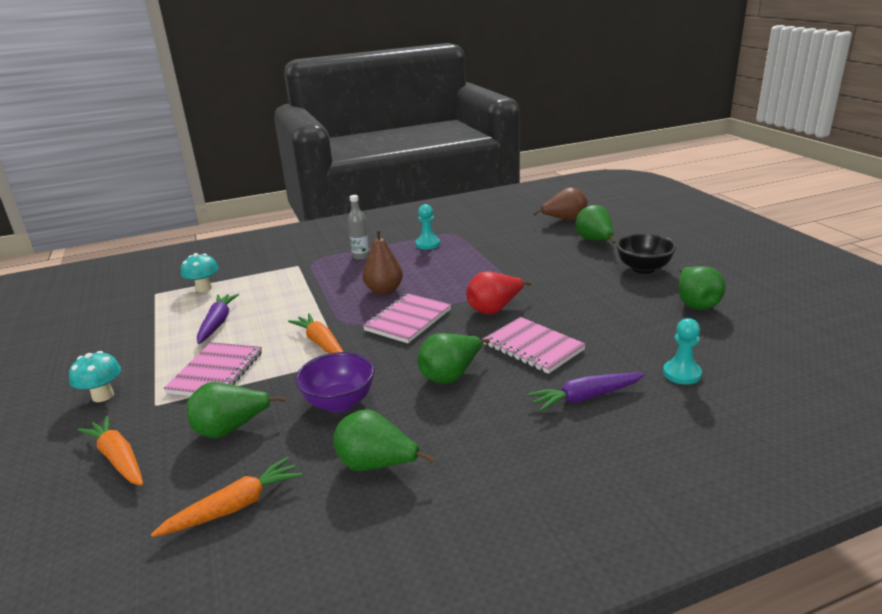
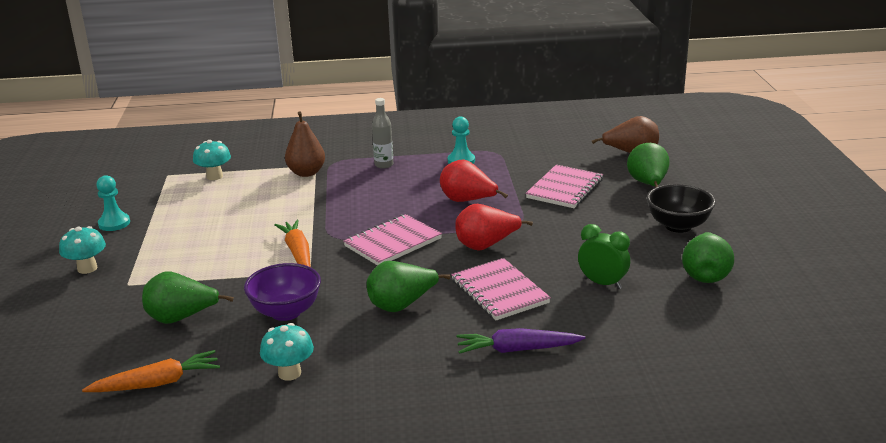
camera: 15 degrees right, 0 degrees up
(118, 458) = (81, 325): orange carrot -> none
(216, 372) = (190, 264): pink notebook -> pink notebook (565, 189)
(217, 323) = (212, 215): purple carrot -> none
(376, 465) = (289, 373): green pear -> turquoise mushroom
(384, 290) = (386, 207): brown pear -> brown pear (306, 173)
(454, 275) = (468, 201): none -> red pear
(617, 325) = (602, 283): none -> green clock
(681, 374) = (631, 345): turquoise pawn -> turquoise pawn (114, 223)

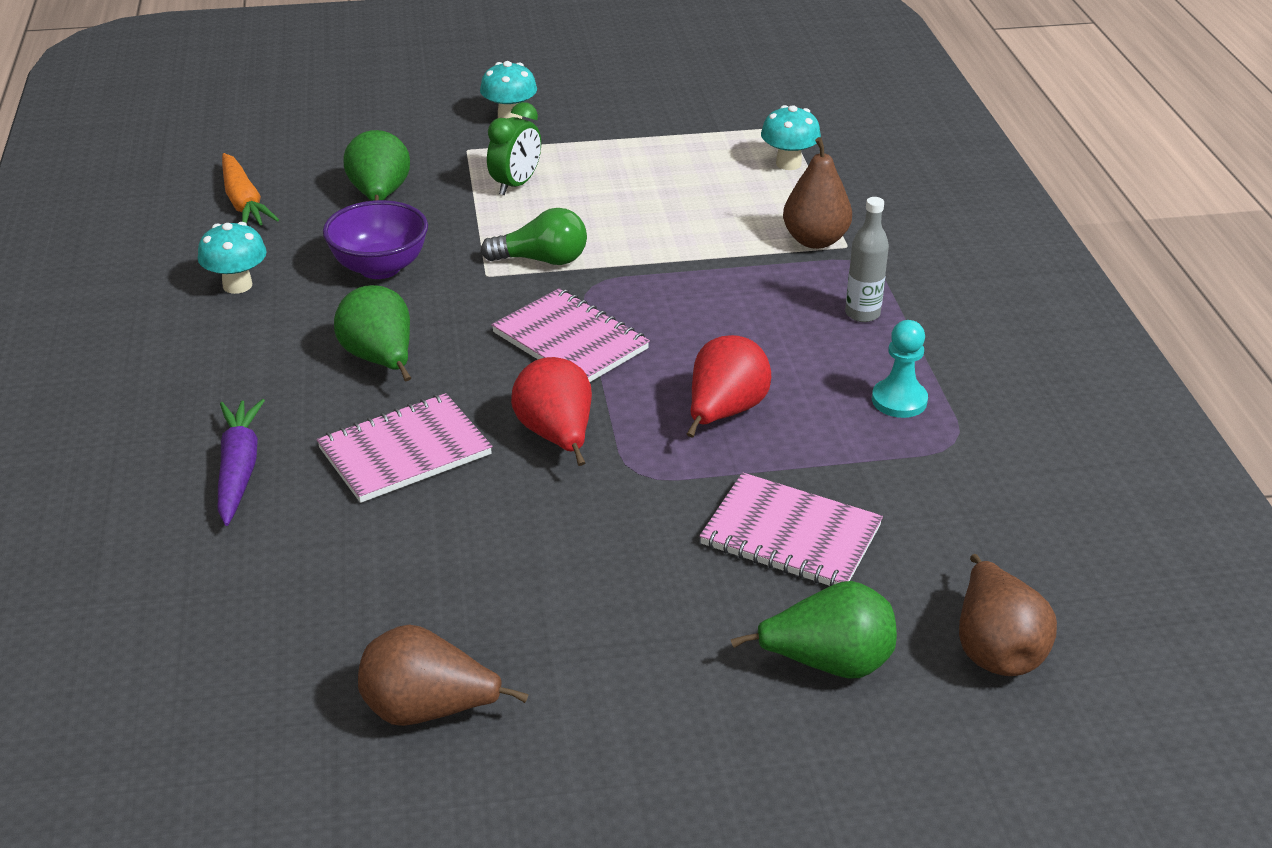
camera: 85 degrees right, 10 degrees up
(114, 223) = (630, 114): turquoise pawn -> none
(298, 252) = (542, 260): orange carrot -> green light bulb
(602, 283) = (414, 568): green clock -> green clock (516, 185)
(678, 226) = (631, 692): black bowl -> none
(705, 275) = (428, 710): green pear -> brown pear

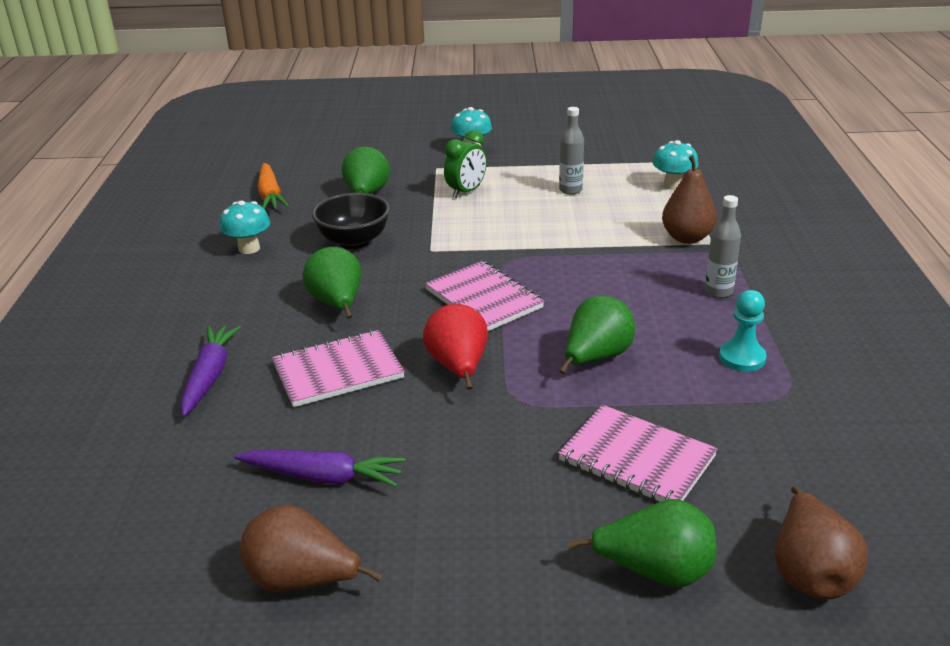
camera: 10 degrees right, 5 degrees down
(380, 268) = (354, 241): purple bowl -> black bowl
(421, 587) = (323, 477): none -> purple carrot
(542, 260) = (474, 242): green light bulb -> none
(655, 176) = (570, 190): none -> grey bottle
(724, 412) = (595, 358): red pear -> green pear

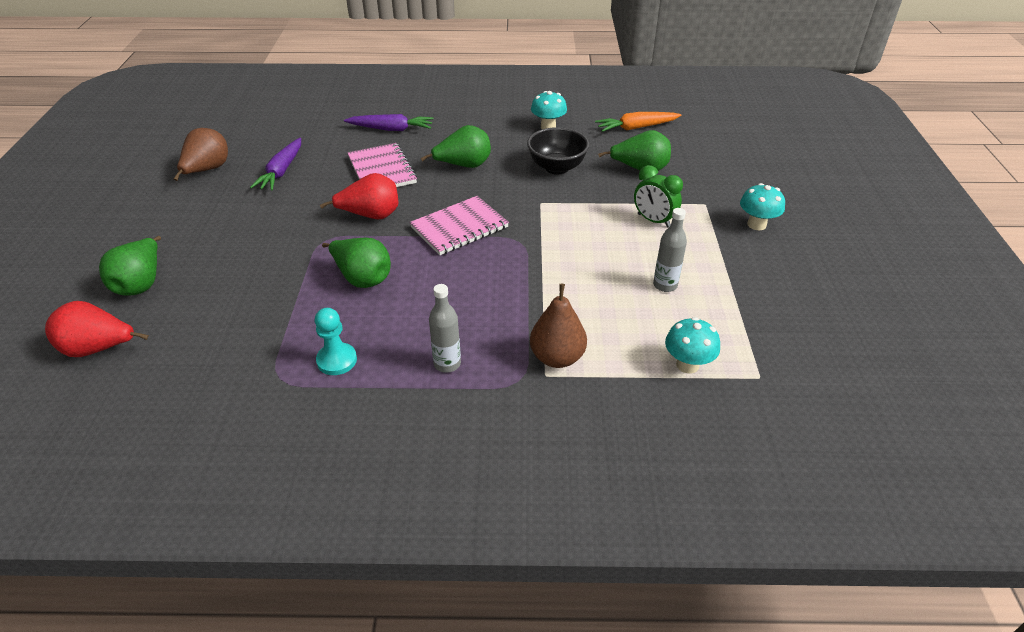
camera: 90 degrees right, 10 degrees up
(636, 459) = (240, 287): pink notebook -> none
(810, 572) = (99, 349): brown pear -> red pear

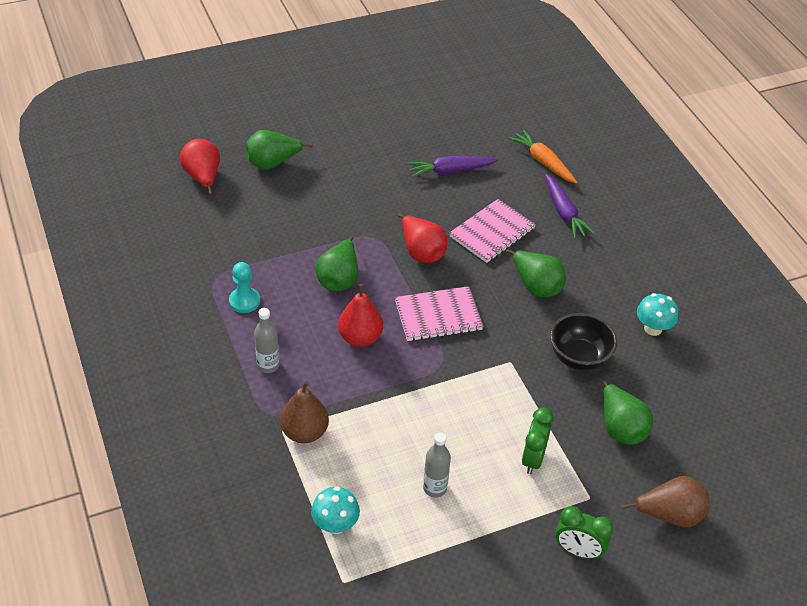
camera: 65 degrees right, 5 degrees up
(207, 170) = (423, 127): brown pear -> brown pear (669, 515)
(453, 284) = (360, 337): none -> red pear
(459, 227) = (438, 316): pink notebook -> pink notebook turned 45 degrees counterclockwise
(636, 128) = (706, 405): orange carrot -> orange carrot (543, 162)
(756, 224) = (578, 551): turquoise mushroom -> green clock

